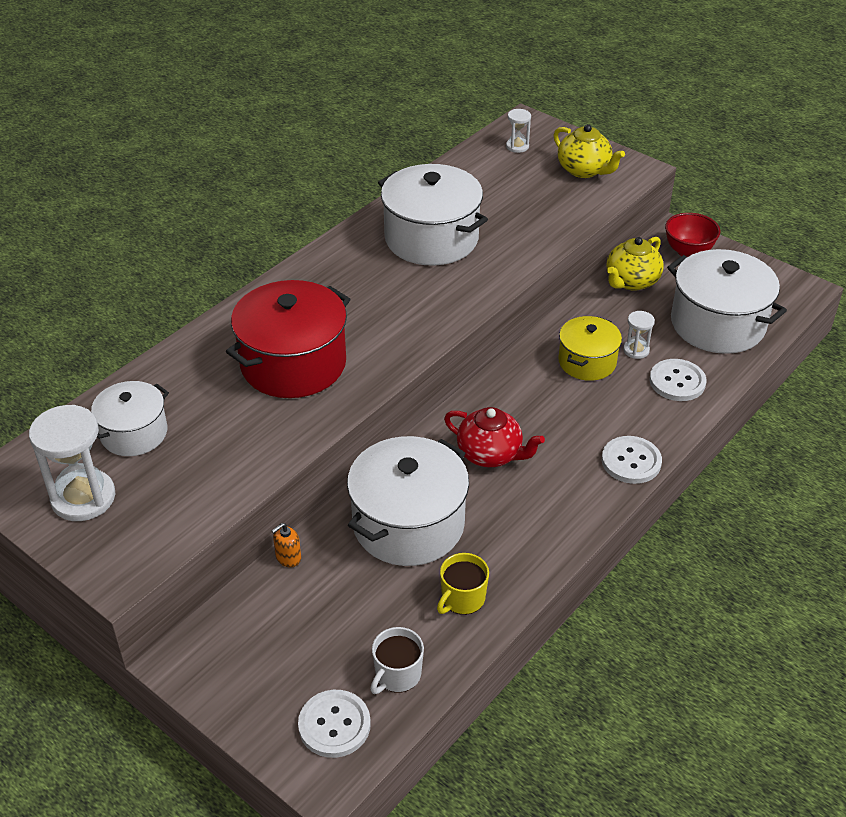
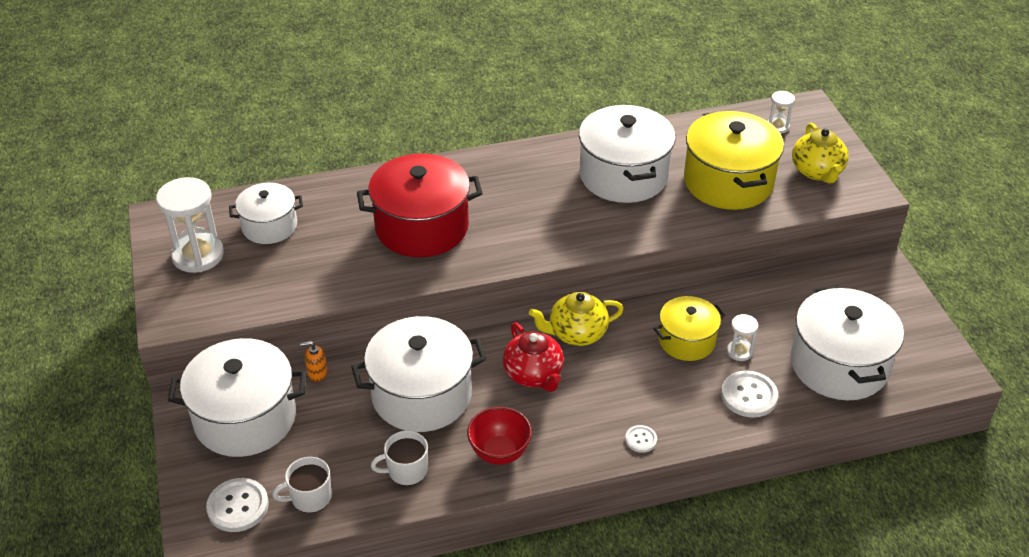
camera: 35 degrees right, 0 degrees up
(257, 638) = (245, 418): none -> white pot
(462, 598) = (406, 471): yellow mug -> white mug
(523, 207) = (728, 182): none -> yellow pot
(631, 281) = (796, 291): yellow teapot -> yellow teapot (576, 333)
(631, 461) = (641, 439): white button -> white button, size x0.55
(688, 252) = (878, 289): red bowl -> red bowl (499, 453)

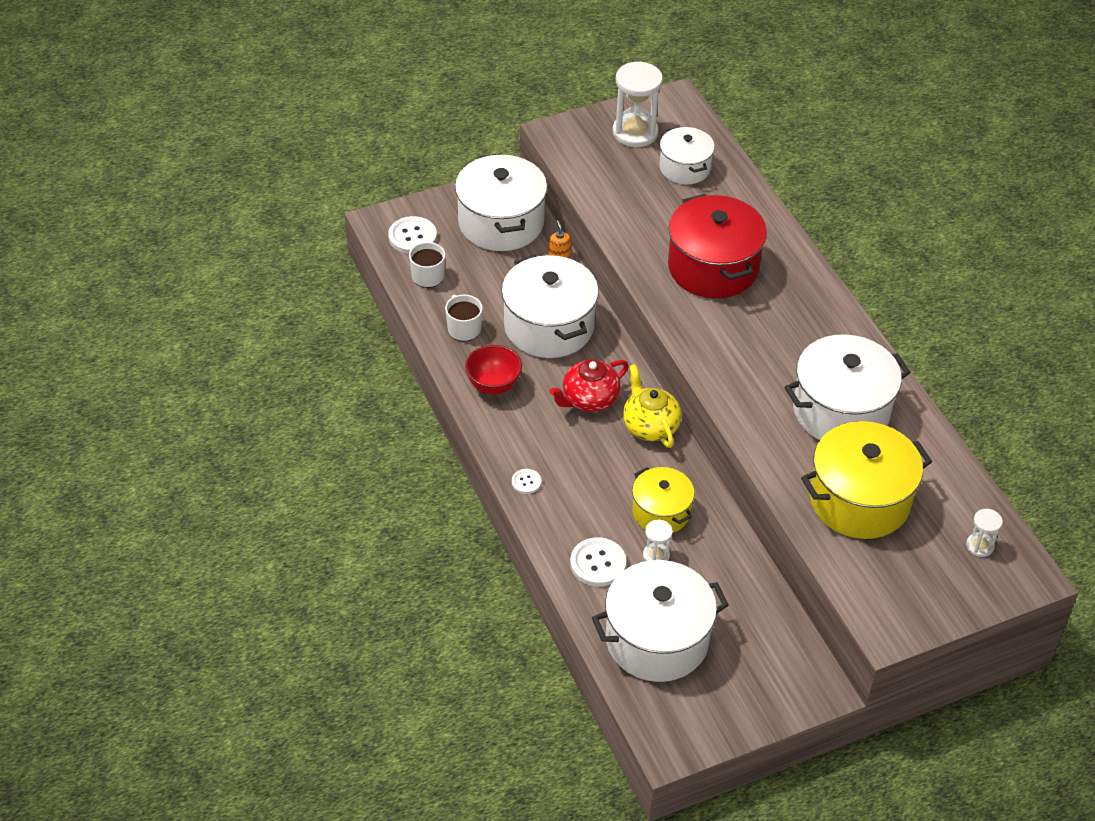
camera: 80 degrees right, 5 degrees up
(817, 172) = (905, 582): yellow teapot -> none

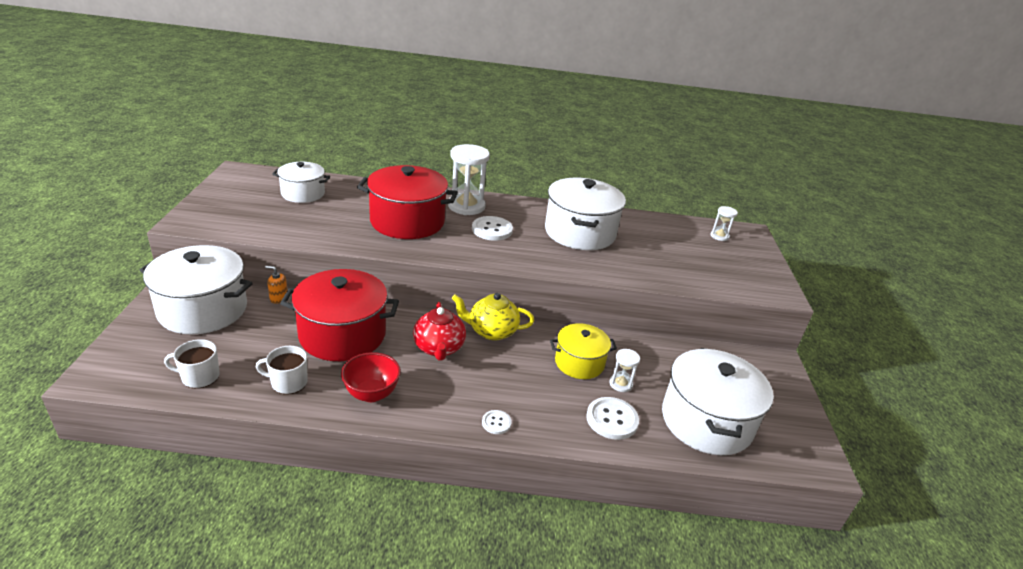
camera: 65 degrees left, 15 degrees down
(412, 236) = (141, 365): white button -> white button (492, 230)
(549, 326) = (342, 335): white pot -> red pot
(635, 132) = (240, 195): white hourglass -> white hourglass (466, 206)
(859, 500) = (661, 257): yellow pot -> none

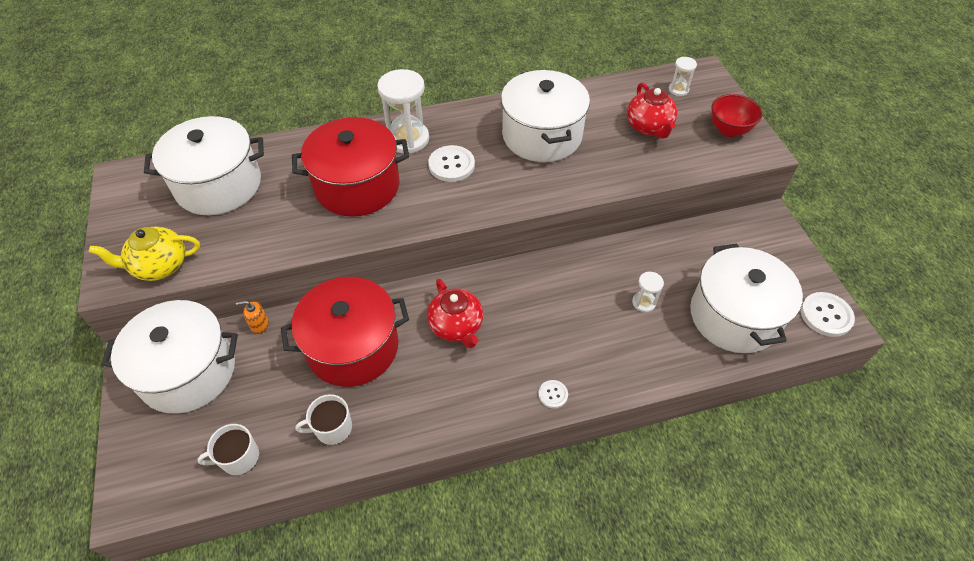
camera: 15 degrees left, 20 degrees up
(303, 193) = (218, 185): white pot -> white pot, size x1.68
(371, 394) = (421, 408): red bowl -> red bowl (729, 130)
(491, 331) = (496, 284): yellow teapot -> yellow teapot (159, 266)
(579, 363) = (596, 291): yellow pot -> none
(612, 419) = (653, 348): white button -> white button (826, 315)
(679, 252) = (649, 127): none -> red teapot

